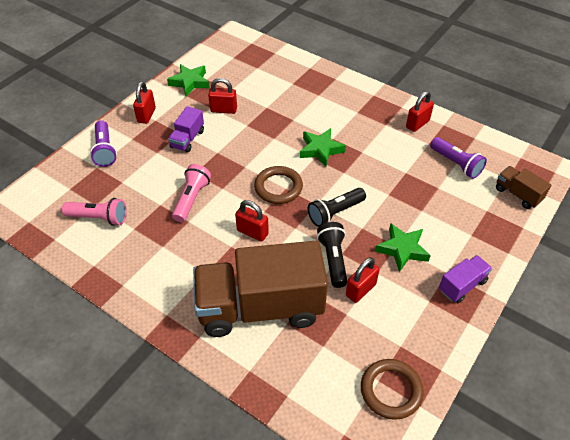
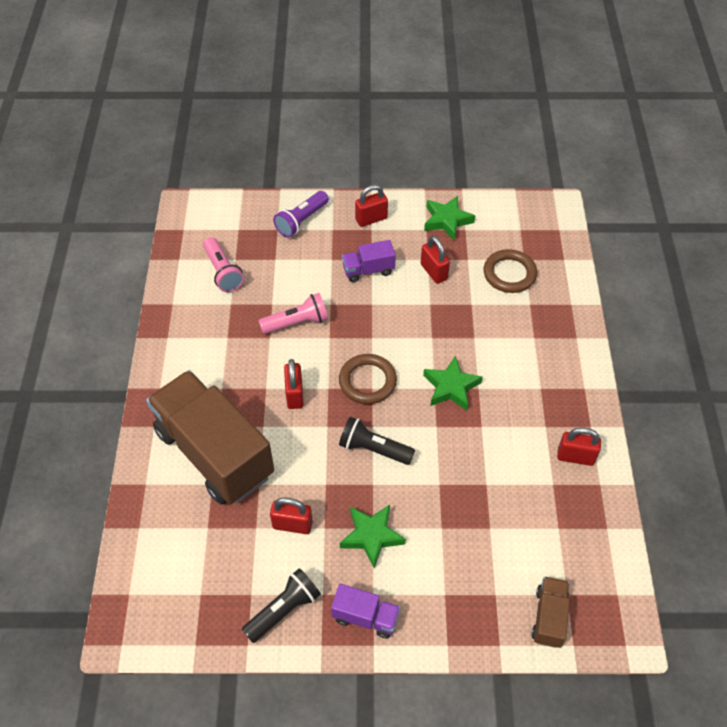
camera: 55 degrees right, 5 degrees up
(333, 259) = (312, 480): black flashlight -> black flashlight (283, 610)
(391, 390) = (196, 610): brown ring -> brown ring (509, 274)
(456, 164) = (543, 528): purple flashlight -> none

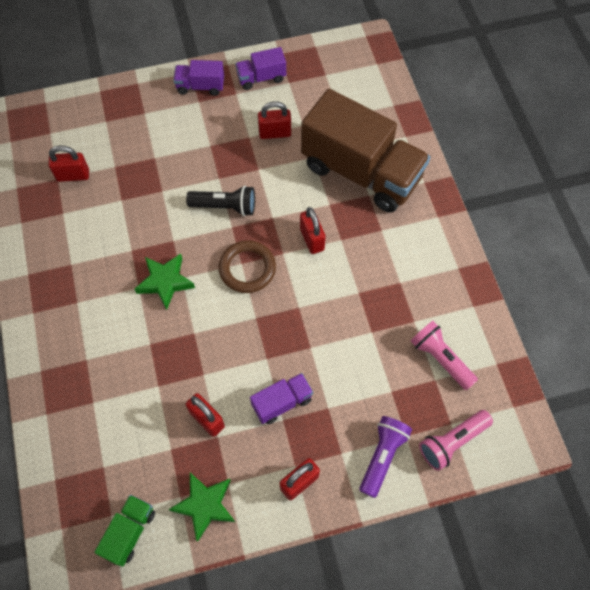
camera: 165 degrees right, 10 degrees up
(283, 610) = (261, 78): black flashlight -> purple truck
(297, 322) = (337, 315): pink flashlight -> pink flashlight (452, 442)
(371, 536) = (209, 139): green star -> none
(507, 217) = (129, 532): none -> green truck
(509, 274) = (119, 439): brown ring -> none
(549, 617) = (64, 115): brown truck -> none
(575, 457) = (42, 241): red padlock -> red padlock (73, 175)

